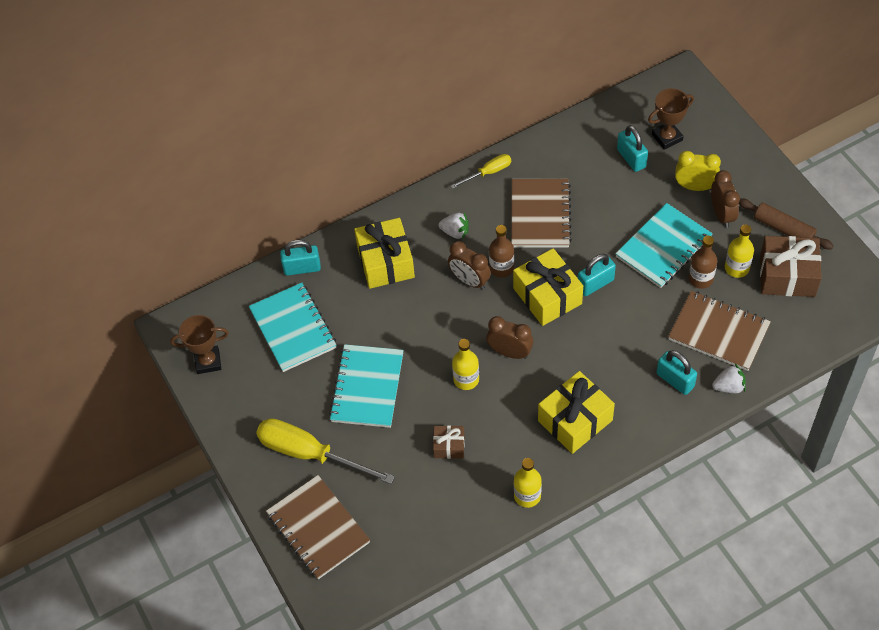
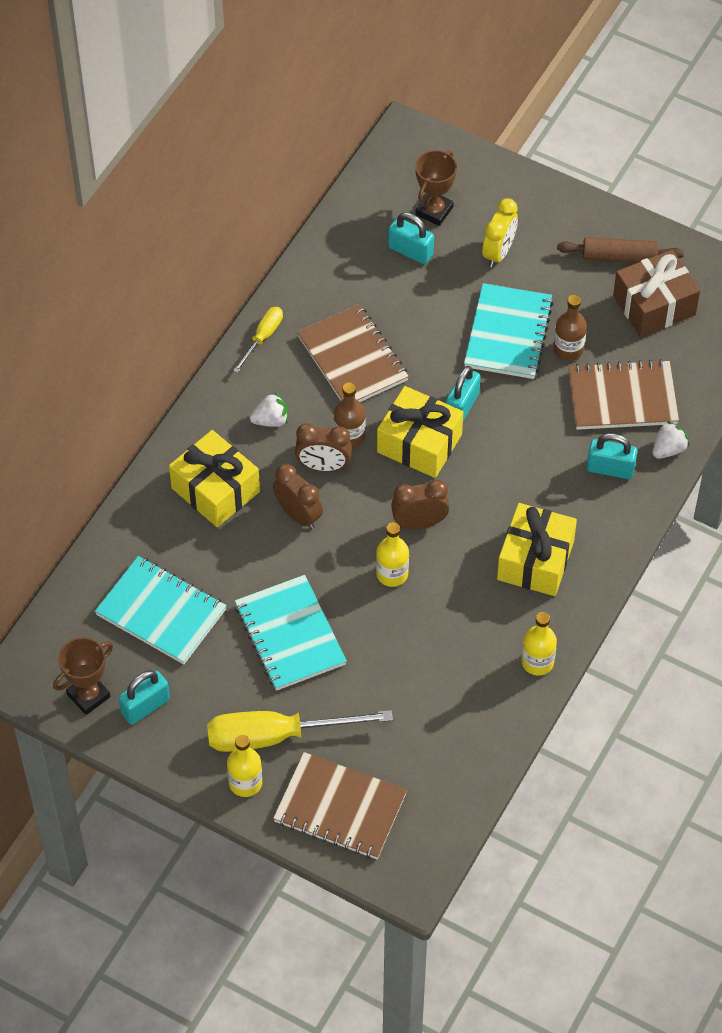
camera: 35 degrees left, 0 degrees up
(302, 268) = (123, 541): turquoise padlock -> turquoise padlock (145, 706)
(449, 446) = (421, 653): brown gift -> none
(695, 187) = (498, 252): yellow clock -> yellow clock turned 135 degrees clockwise
(722, 214) = (546, 270): brown clock -> brown clock (298, 515)
(736, 268) = (598, 321): yellow bottle -> yellow bottle (245, 783)

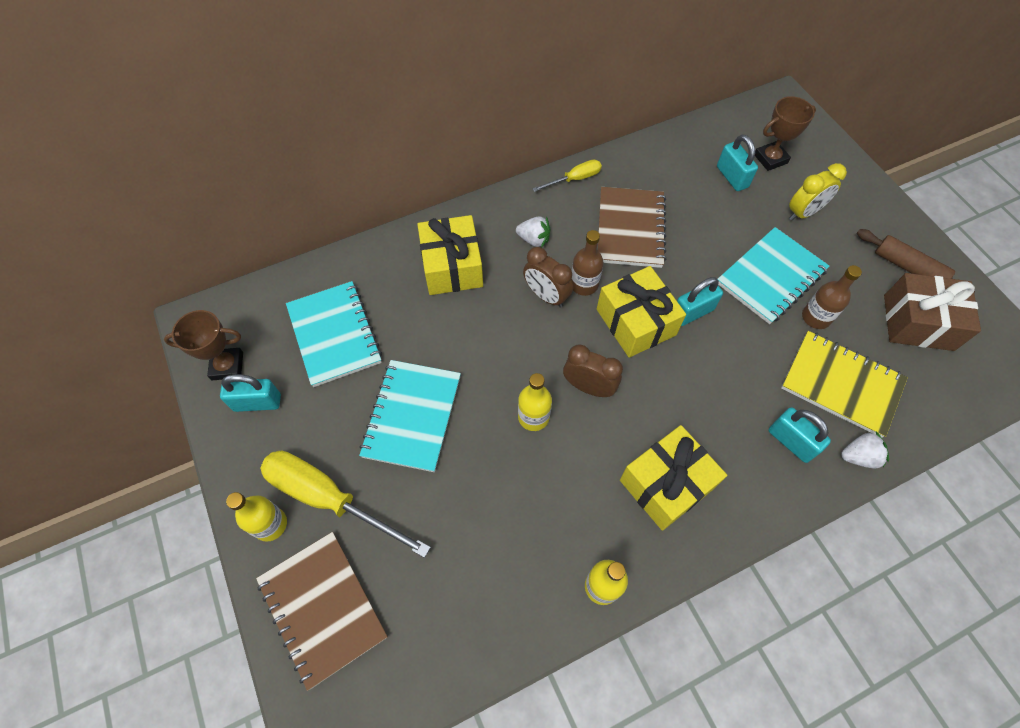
camera: 35 degrees right, 5 degrees up
(298, 515) = (497, 322): brown clock -> none
(622, 398) = (841, 384): brown notebook -> yellow notebook

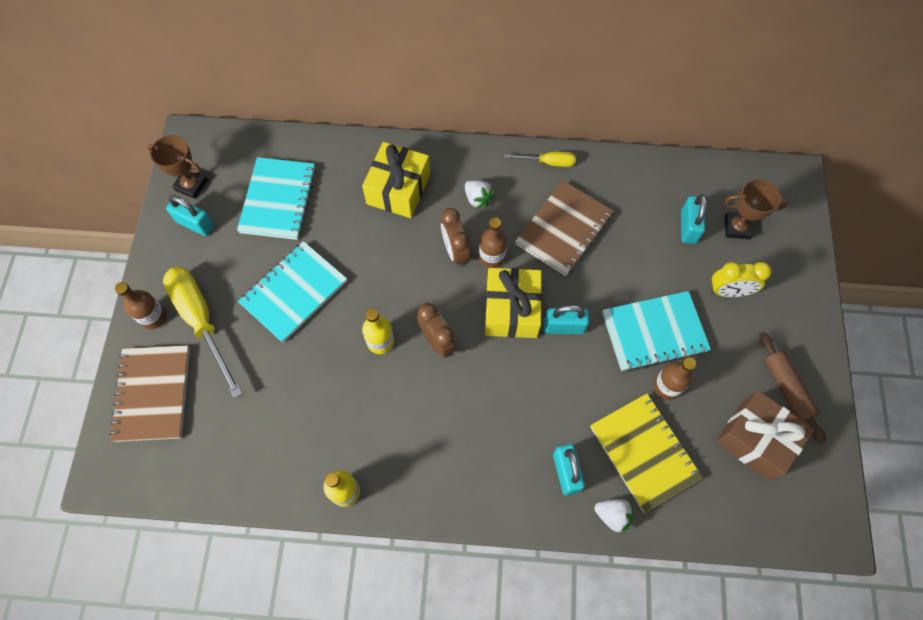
camera: 30 degrees right, 5 degrees up
(270, 524) = (153, 317): yellow bottle -> brown bottle
(666, 484) = (444, 448): yellow gift -> none

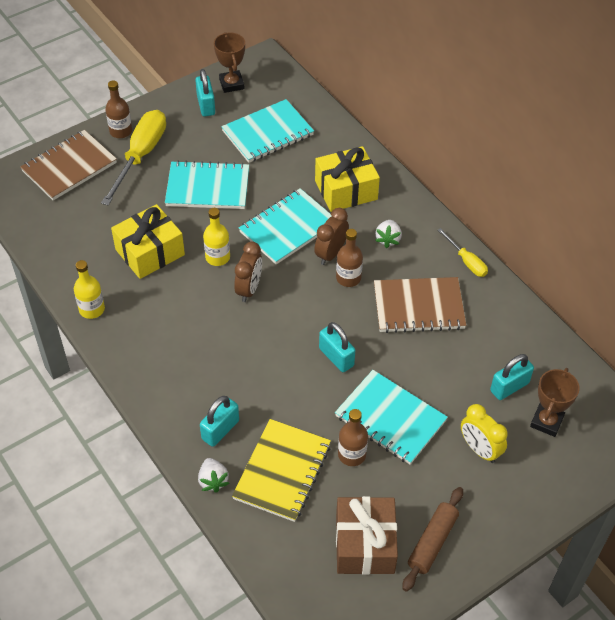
camera: 50 degrees right, 15 degrees down
(399, 263) = (288, 228): none -> turquoise notebook
(511, 310) = (317, 317): yellow gift -> yellow gift (150, 252)
(737, 227) = (546, 422): brown trophy -> brown trophy turned 60 degrees clockwise

